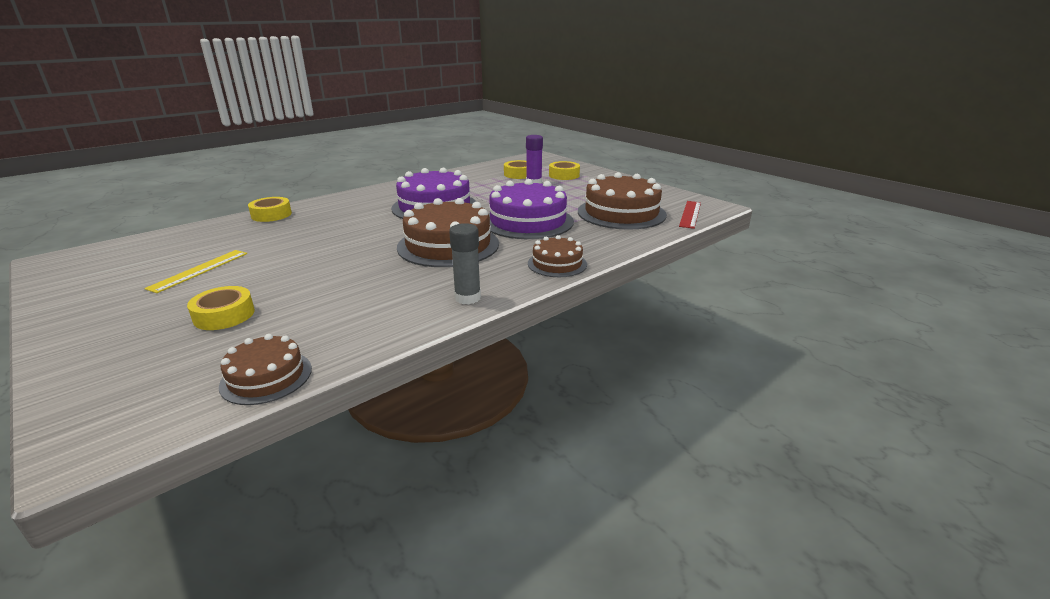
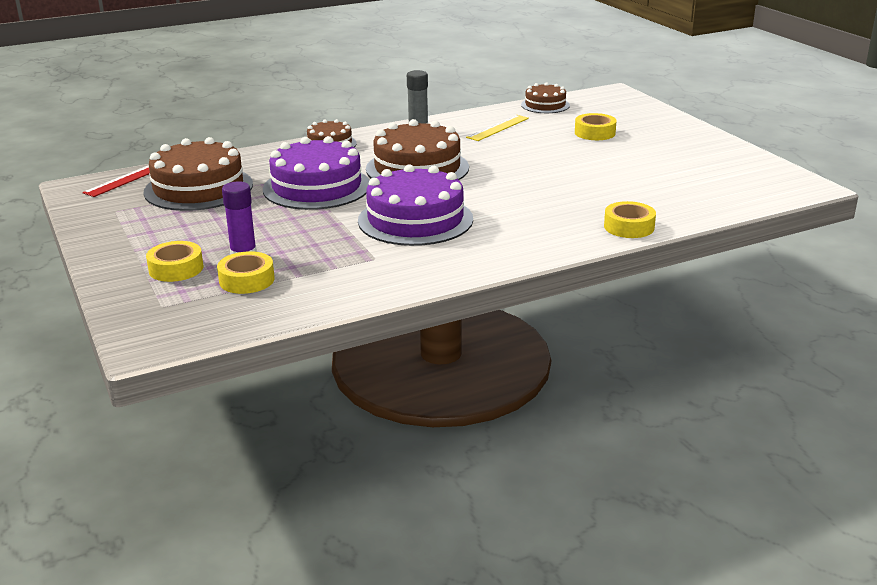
camera: 165 degrees left, 0 degrees up
(199, 270) = (648, 165): yellow ruler -> yellow ruler (498, 128)

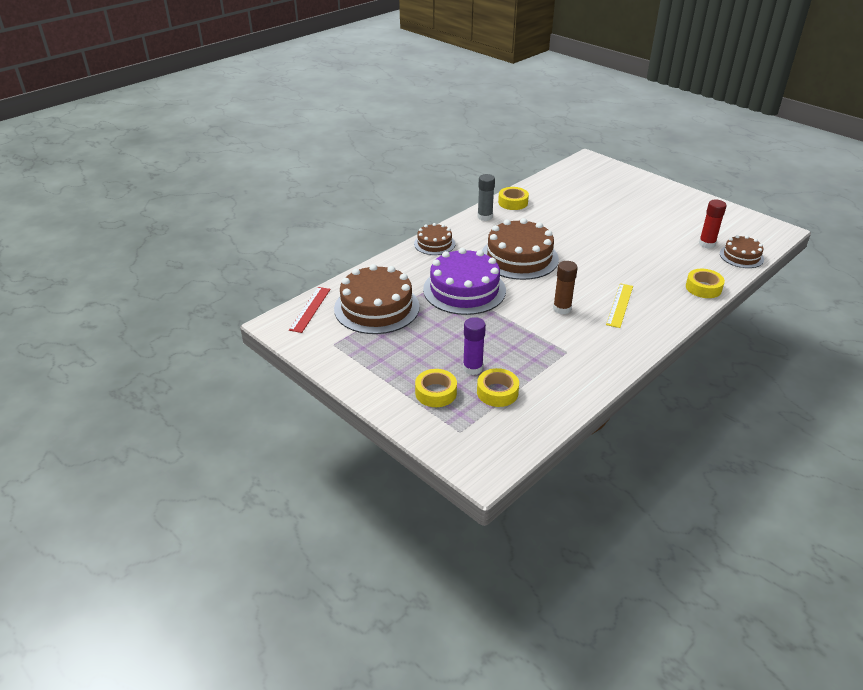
camera: 20 degrees left, 10 degrees up
(415, 220) = (562, 309): purple cake -> brown glue stick
(498, 128) = (540, 207): yellow ruler -> yellow ruler (620, 305)
(545, 105) = (553, 179): brown cake -> brown cake (741, 256)
(595, 133) = (609, 202): yellow tape -> yellow tape (513, 202)
(684, 187) = (707, 244): none -> red glue stick

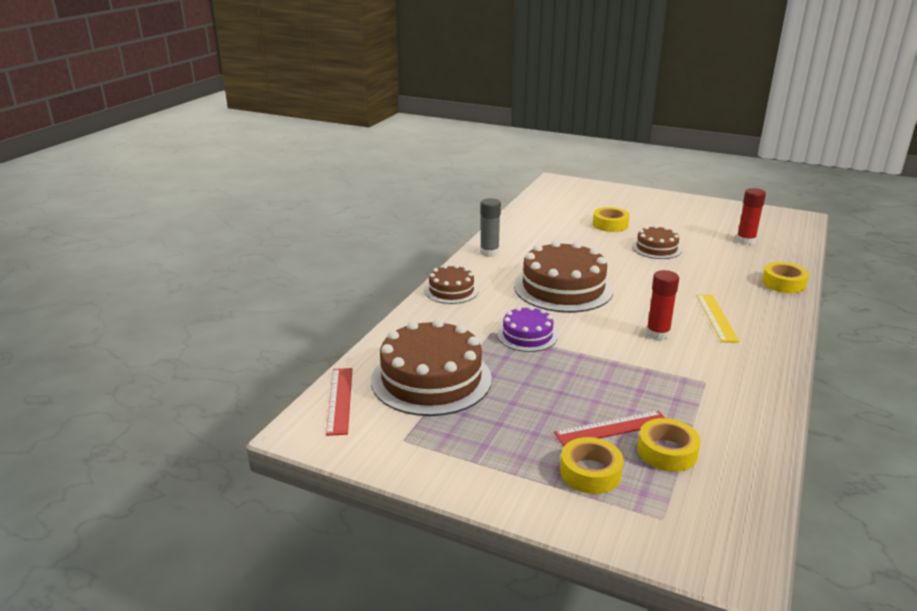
camera: 20 degrees left, 10 degrees down
(464, 290) = (527, 335): purple cake -> purple cake, size x0.55
(472, 368) = (612, 428): purple glue stick -> red ruler
(513, 202) = (510, 233): yellow tape -> yellow tape (610, 224)
(562, 309) = (657, 334): brown glue stick -> red glue stick
(741, 256) = (789, 246): brown cake -> brown cake (656, 248)

